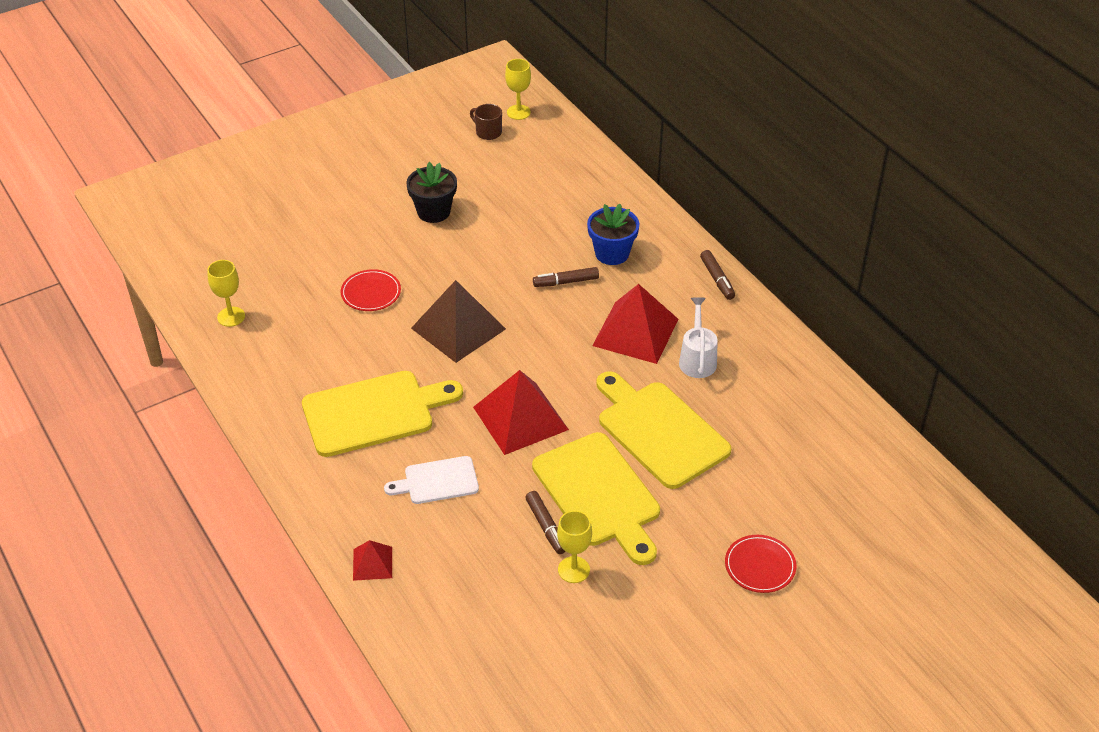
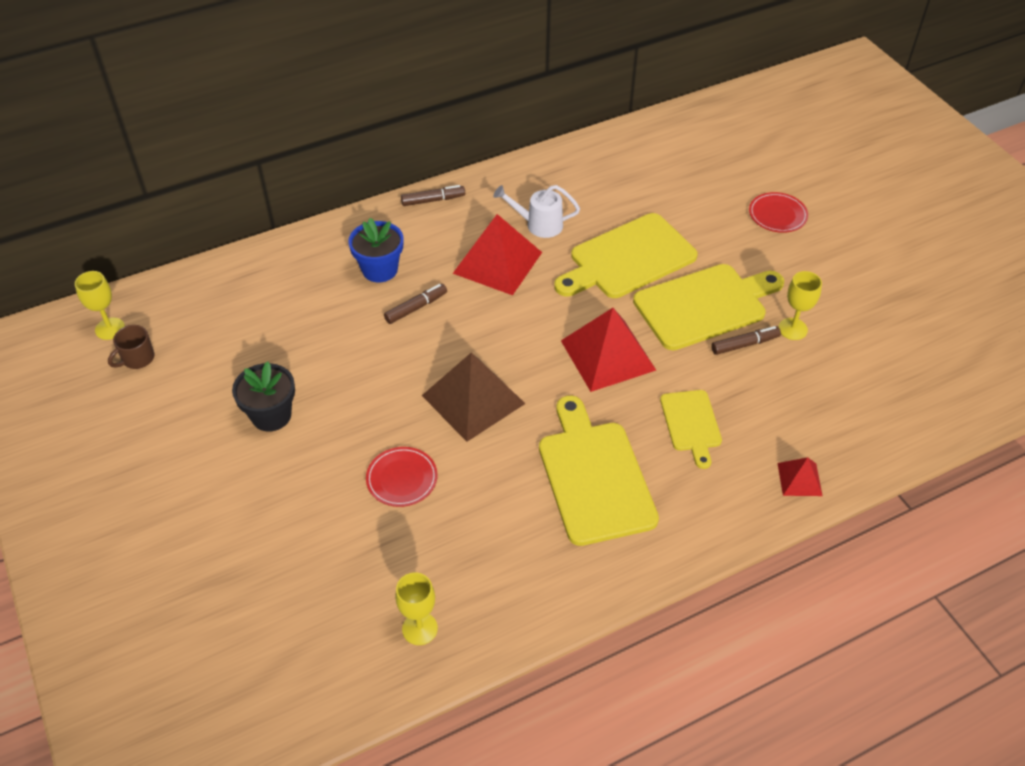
camera: 85 degrees left, 5 degrees up
(437, 481) = (691, 424): white cutting board -> yellow cutting board
(566, 282) = (416, 308): brown marker -> brown marker turned 120 degrees counterclockwise

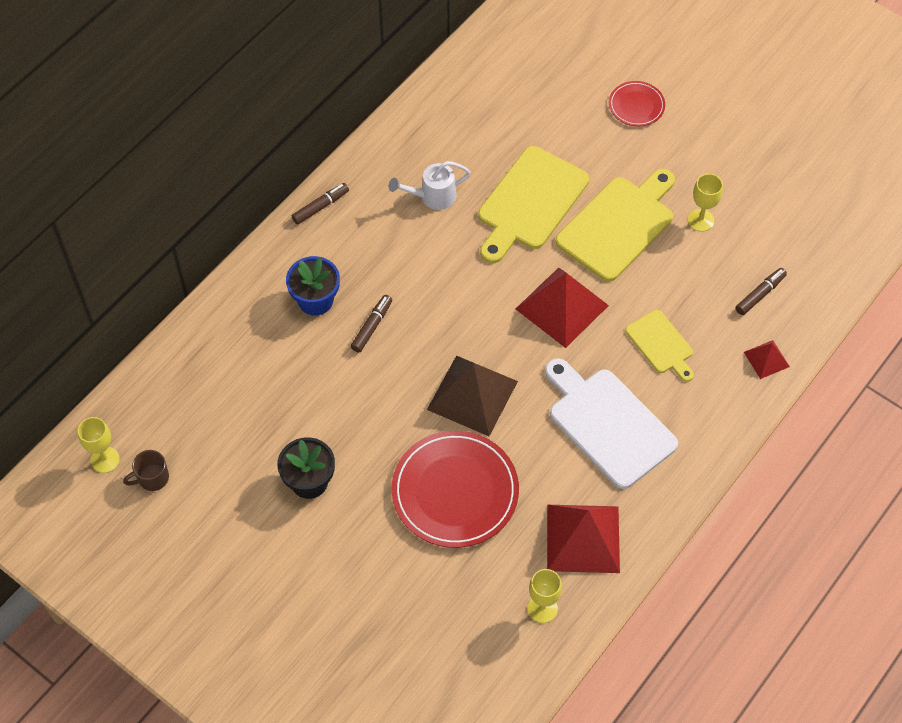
camera: 25 degrees left, 10 degrees up
(137, 358) = (152, 478): brown mug -> brown mug turned 45 degrees clockwise
(402, 478) = (455, 491): red plate -> red plate, size x1.97
(497, 262) = (417, 251): red pyramid -> red pyramid (583, 538)
(594, 476) = (608, 424): yellow cutting board -> white cutting board
(745, 344) = (669, 251): brown marker -> brown marker (760, 294)

